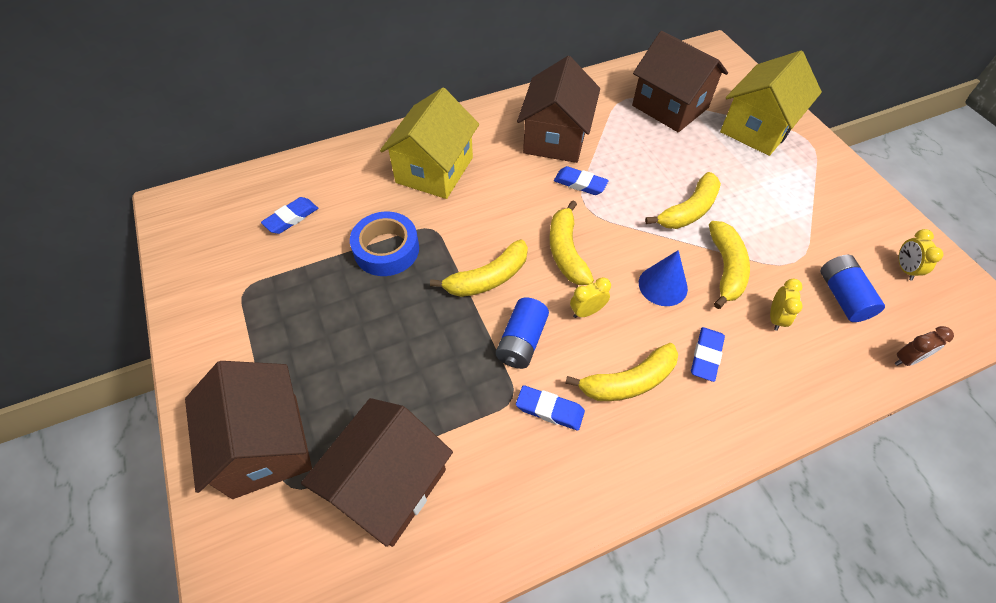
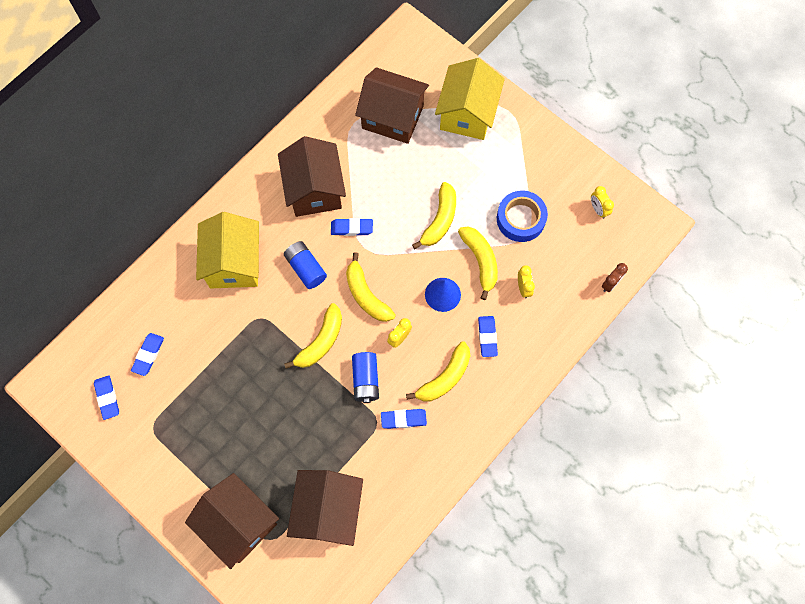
camera: 25 degrees left, 15 degrees up
(220, 241) = (107, 398): none -> blue eraser
(386, 249) = (236, 350): blue tape -> blue tape (520, 219)
(842, 296) = (562, 251): blue battery -> blue battery (306, 268)

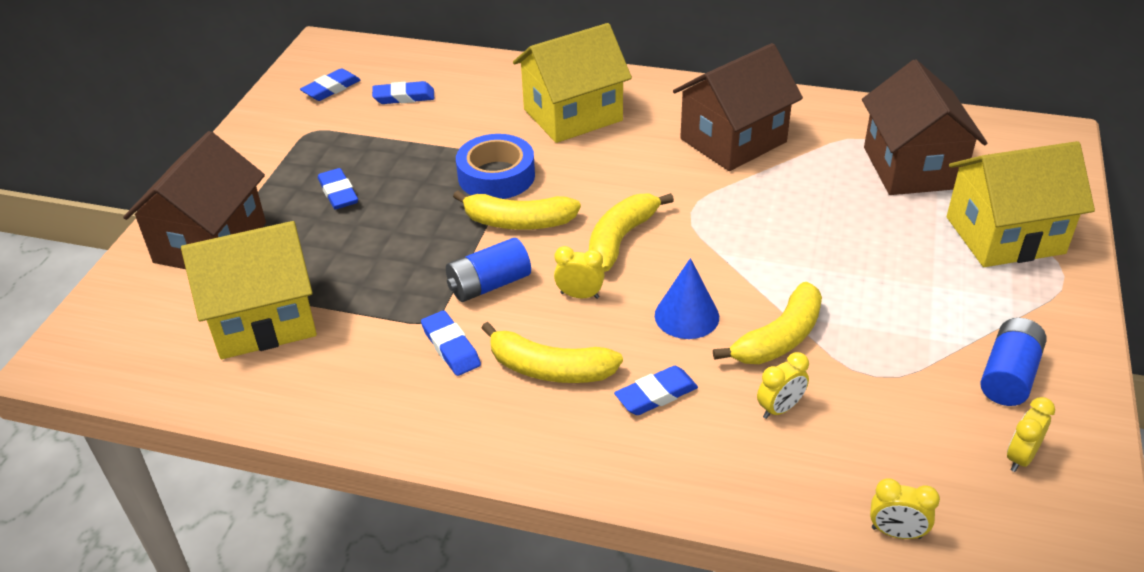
camera: 65 degrees right, 30 degrees down
(306, 268) = (614, 172): blue battery -> blue battery (1008, 376)
(328, 511) = (263, 319): brown house -> yellow house
(352, 228) = (709, 190): blue eraser -> blue eraser (338, 193)
(440, 220) = (804, 269): yellow banana -> none
(520, 219) = (897, 359): blue tape -> blue tape (496, 176)
(610, 284) = (896, 533): brown clock -> yellow clock

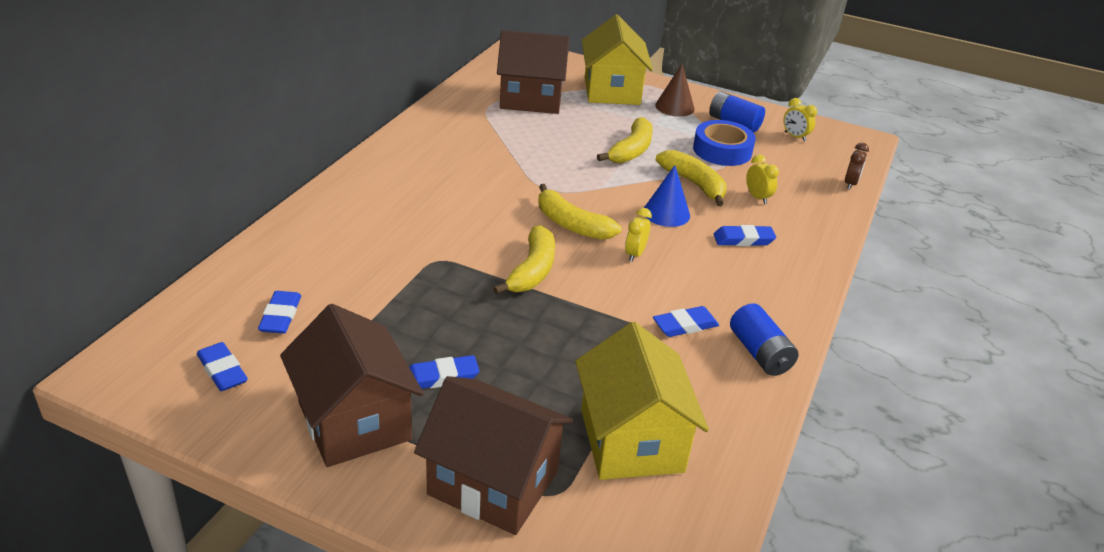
camera: 85 degrees left, 5 degrees down
(489, 285) = (612, 296): blue battery -> blue battery (759, 353)
(496, 176) = (458, 273): blue tape -> blue tape (722, 150)
(550, 369) = (714, 280): yellow banana -> yellow banana (631, 150)
(573, 115) = (382, 218): yellow house -> none
(656, 395) = (743, 240): blue eraser -> blue eraser turned 75 degrees counterclockwise
(733, 140) = (464, 153): brown house -> brown house (354, 421)
(896, 533) = (850, 184): yellow clock -> brown clock
(1008, 304) = (674, 107): none -> brown cone

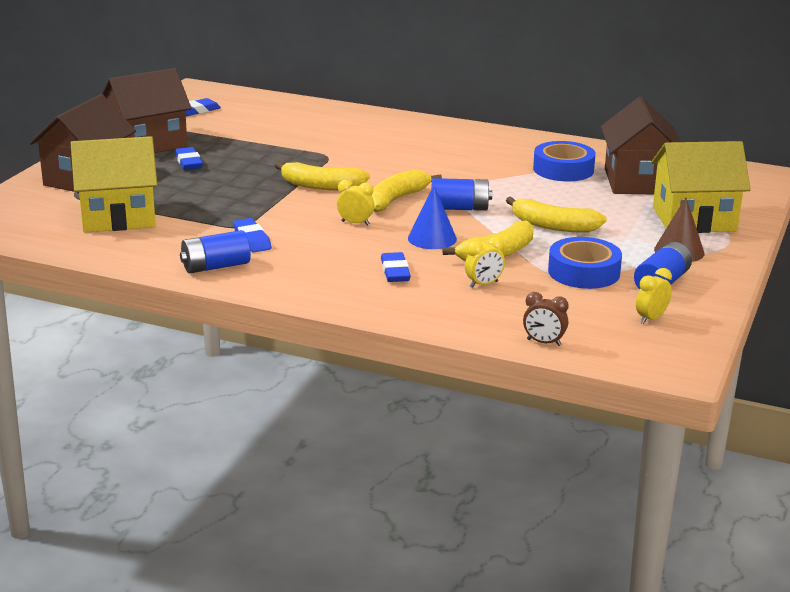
camera: 90 degrees right, 10 degrees down
(280, 316) = (252, 119): blue eraser -> none
(498, 127) = (563, 169): none -> blue tape
(593, 191) = (459, 208): none -> blue battery

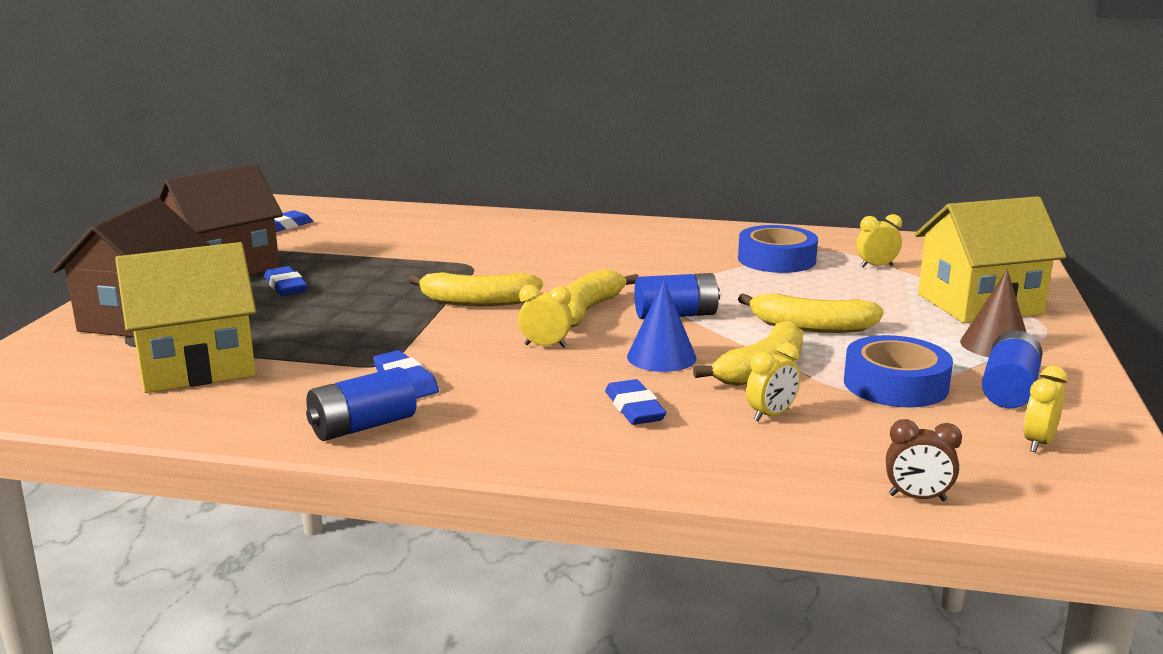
camera: 10 degrees left, 5 degrees down
(638, 181) = (876, 266): brown house -> yellow clock

